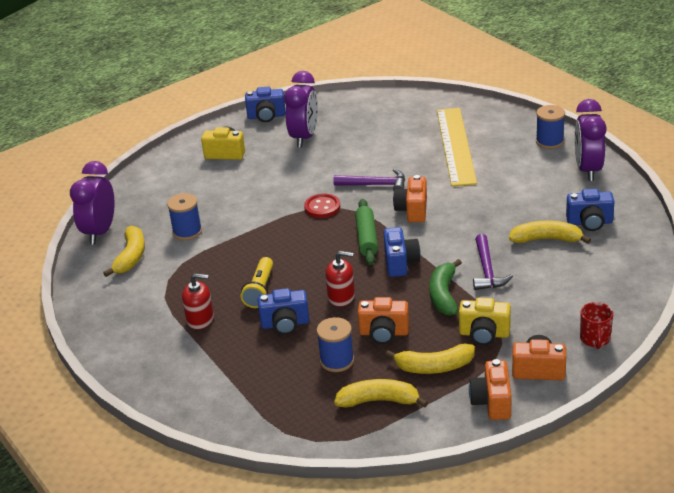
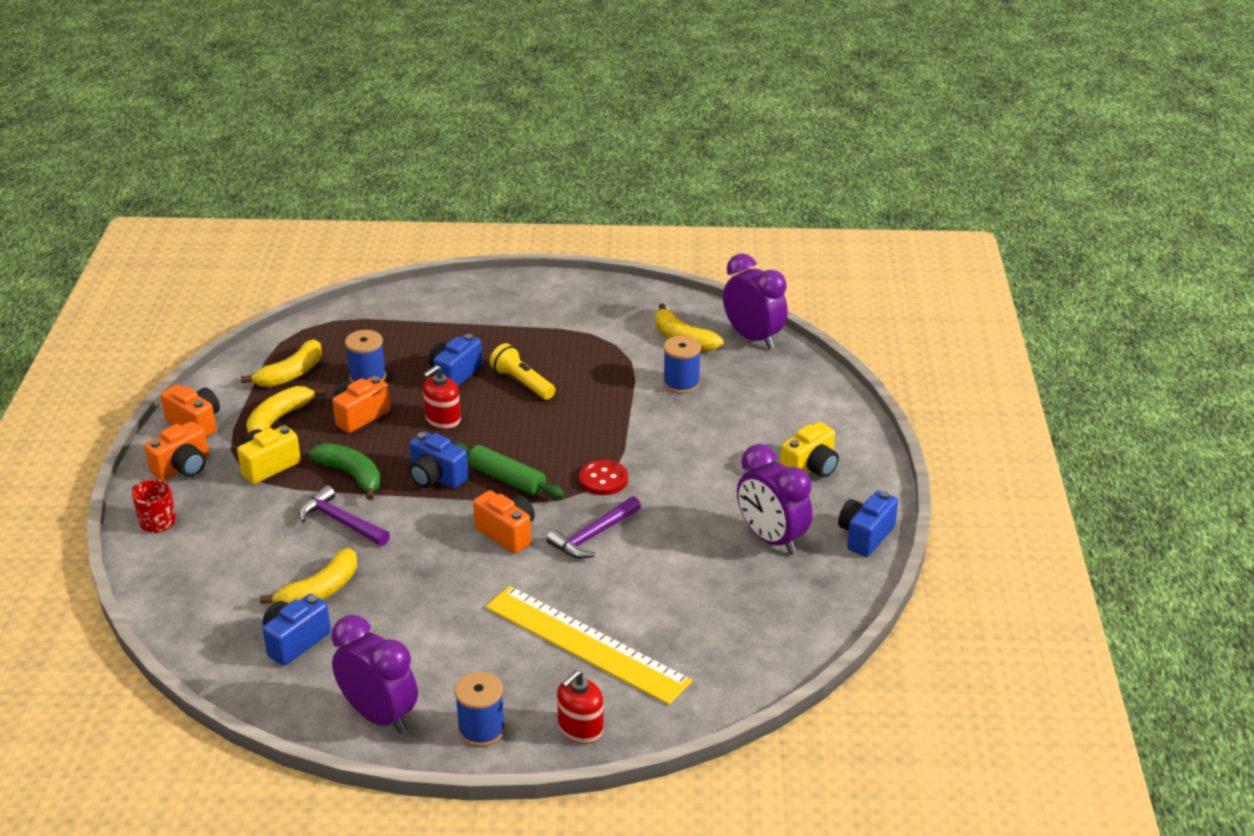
camera: 125 degrees right, 0 degrees up
(200, 319) = (530, 338): red soap dispenser -> red soap dispenser (580, 728)

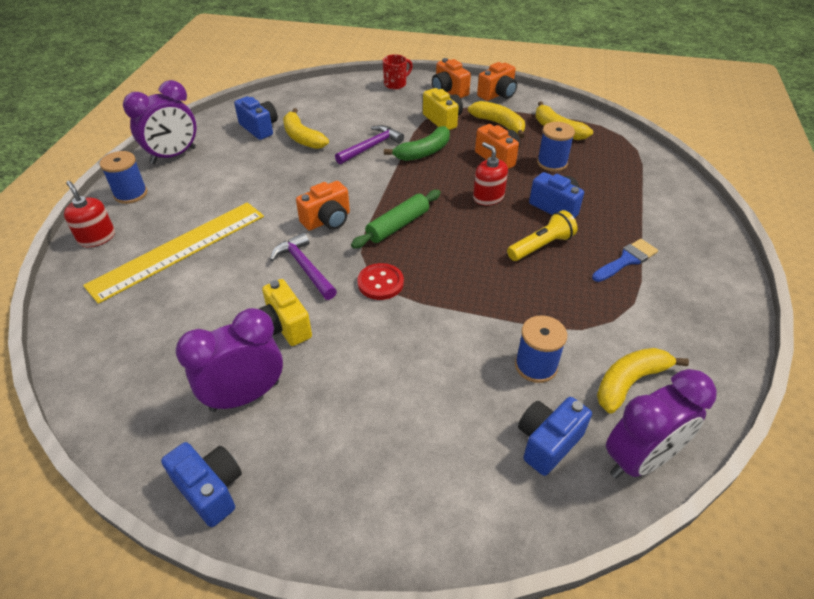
camera: 100 degrees right, 10 degrees up
(436, 477) = (410, 190): blue camera -> blue camera (547, 442)
(533, 334) = (626, 260): none -> blue brush
(810, 468) = (351, 462): yellow camera -> yellow camera (284, 327)

